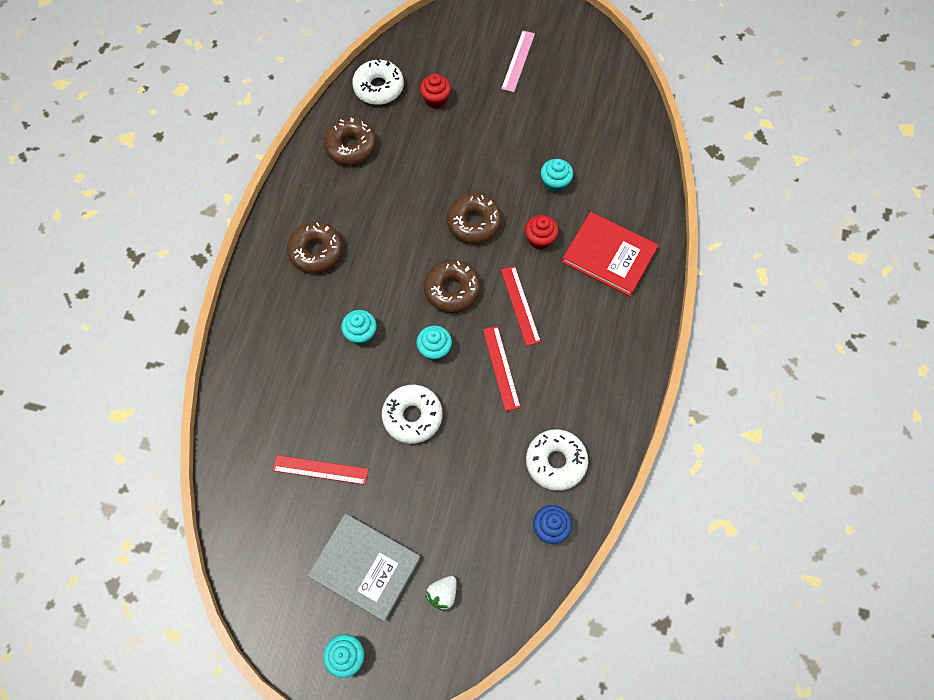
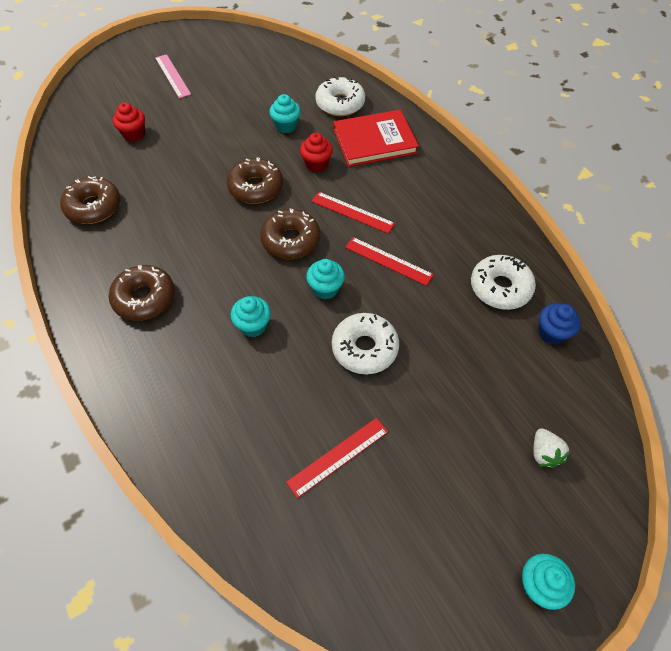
camera: 45 degrees left, 10 degrees down
(365, 567) = (465, 495): grey book -> none
(379, 88) = (75, 155): white donut -> white donut (340, 104)

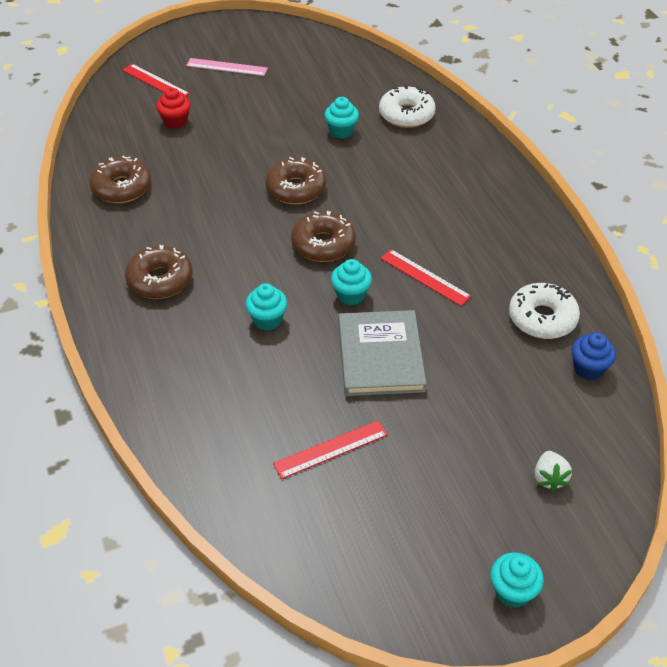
camera: 10 degrees right, 10 degrees down
(172, 76) = (226, 67): pink ruler -> pink ruler turned 60 degrees counterclockwise
(316, 164) = (367, 173): red cupcake -> none
(352, 212) = (396, 225): red ruler -> red ruler (155, 82)
(364, 348) = (380, 356): white donut -> grey book
(374, 141) = (436, 157): red book -> none

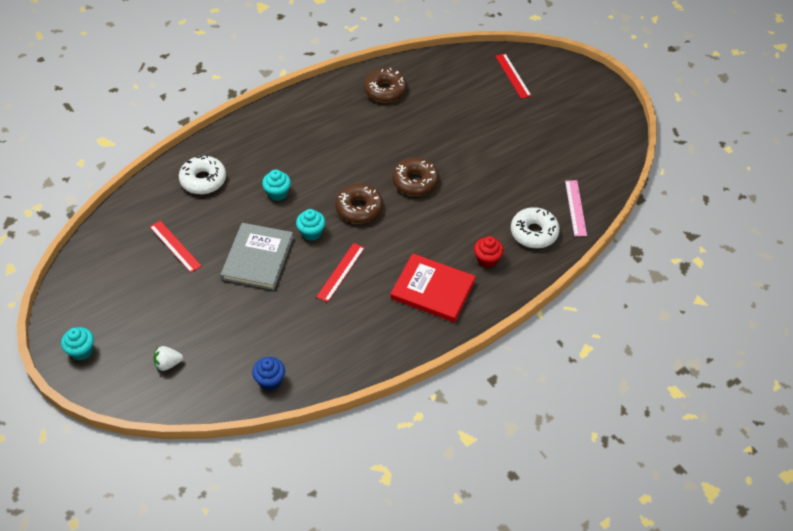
camera: 75 degrees right, 5 degrees up
(155, 82) = (513, 75): red ruler -> red ruler turned 45 degrees counterclockwise
(160, 280) = (301, 132): brown donut -> none
(175, 122) = (468, 99): red cupcake -> red cupcake (487, 260)
(226, 67) = (550, 110): pink ruler -> pink ruler (575, 208)
(341, 131) = (495, 195): turquoise cupcake -> none
(380, 356) = (257, 258): grey book -> grey book turned 60 degrees counterclockwise
(471, 204) = (432, 290): none -> red book
(542, 318) = (315, 348): white donut -> white donut (203, 180)

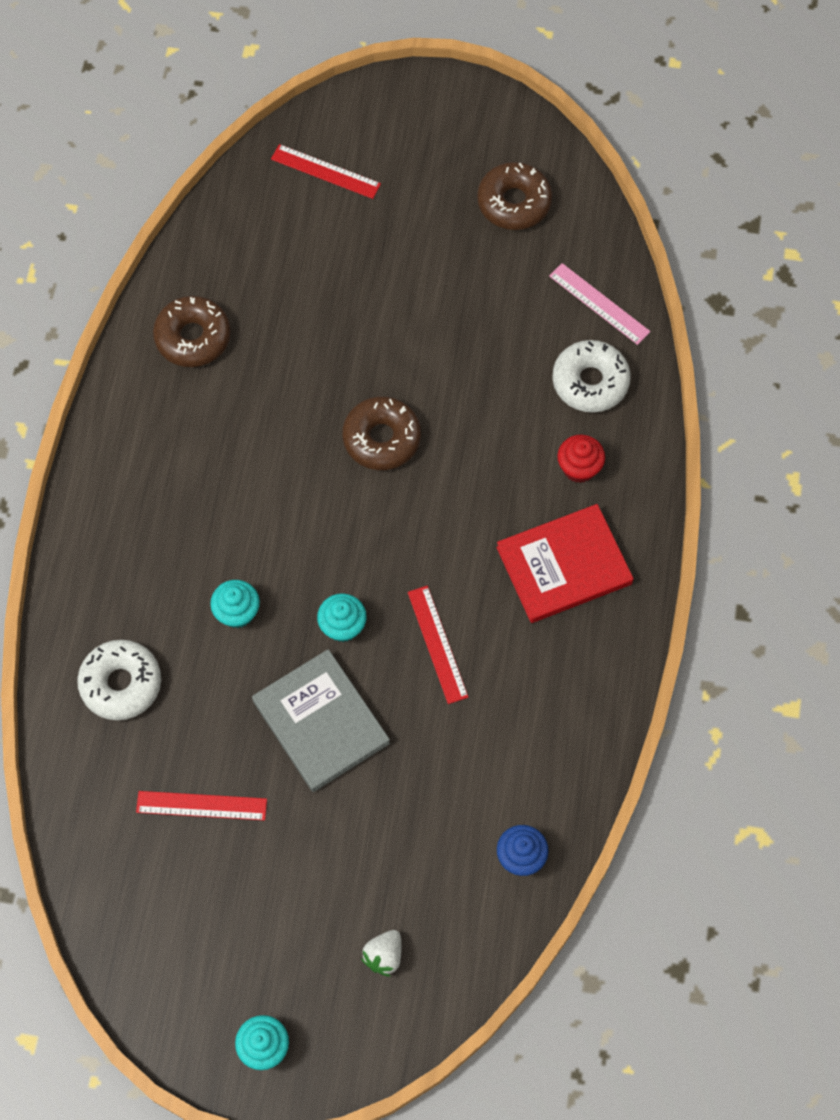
camera: 45 degrees left, 15 degrees up
(359, 208) = (359, 539): brown donut -> brown donut (514, 202)

